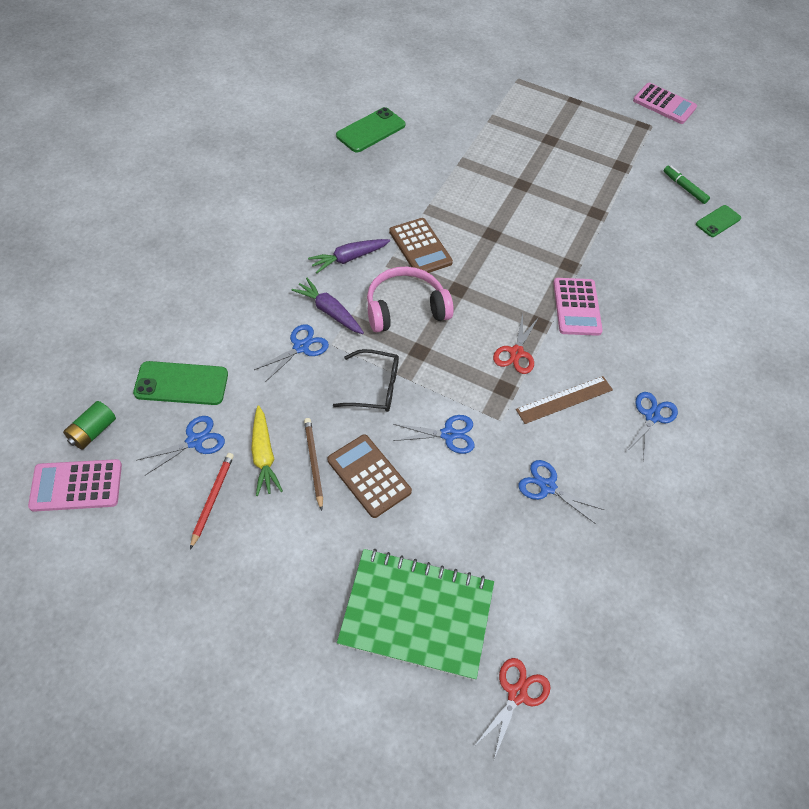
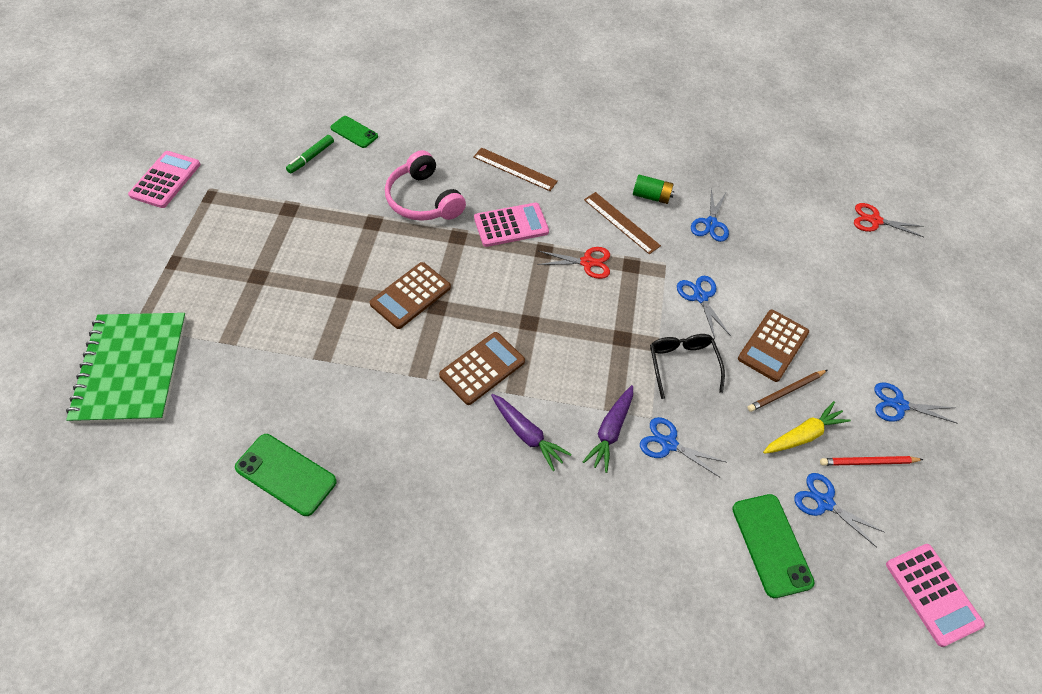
camera: 105 degrees left, 0 degrees up
(93, 431) = (873, 610): green battery -> green battery (651, 196)
(405, 308) = (574, 362): pink headphones -> pink headphones (423, 200)
(416, 614) = (862, 286): green notebook -> green notebook (132, 369)
(508, 220) = (411, 296): none -> brown calculator
(652, 416) = (608, 166): blue scissors -> blue scissors (899, 405)
(655, 330) = (515, 169): none -> brown ruler

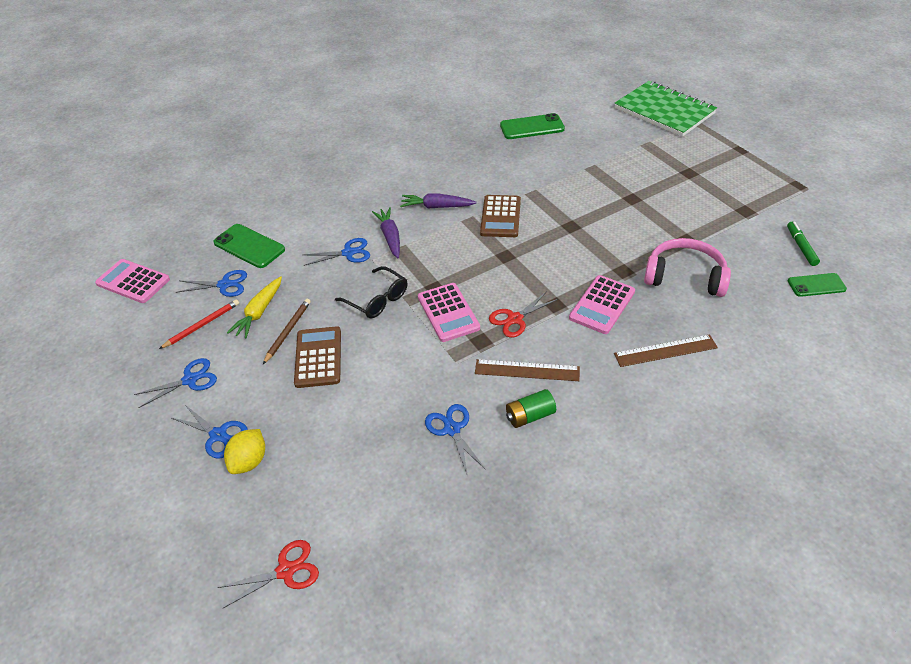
camera: 145 degrees right, 10 degrees down
(165, 180) = (837, 174): pink calculator -> pink calculator (448, 312)
(411, 296) = (595, 220): brown calculator -> none
(700, 297) = (404, 355): blue scissors -> blue scissors (218, 435)
(872, 300) = (249, 461): none -> yellow lemon

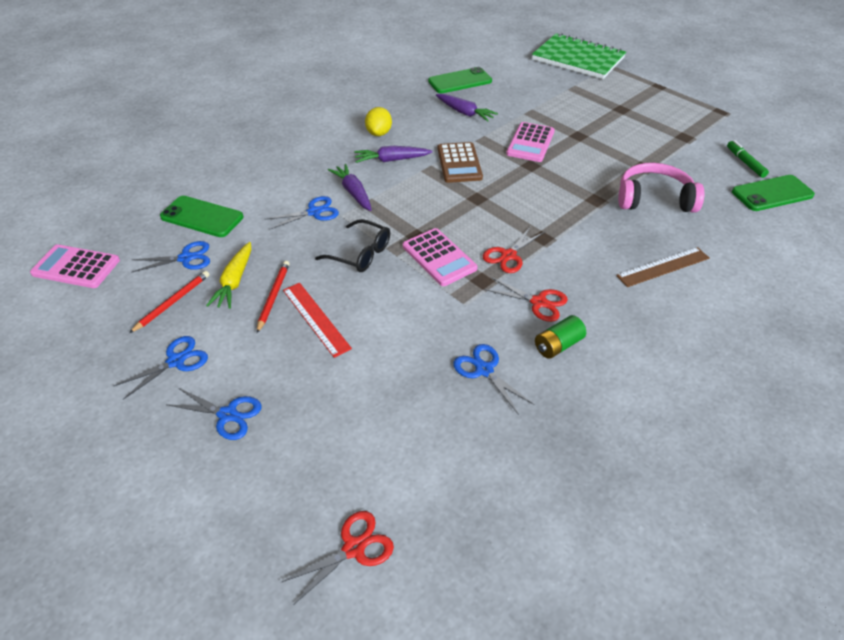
camera: 15 degrees left, 0 degrees up
(249, 461) = (273, 437): yellow lemon -> yellow lemon (379, 133)
(288, 331) = (273, 296): brown pencil -> red pencil
(318, 357) = (316, 318): brown calculator -> red ruler
(525, 163) = (465, 113): none -> purple carrot
(527, 370) = (538, 302): brown ruler -> red scissors
(602, 305) = (588, 232): pink calculator -> pink calculator (530, 143)
(816, 285) = (772, 193): green phone -> green phone, size x1.54

